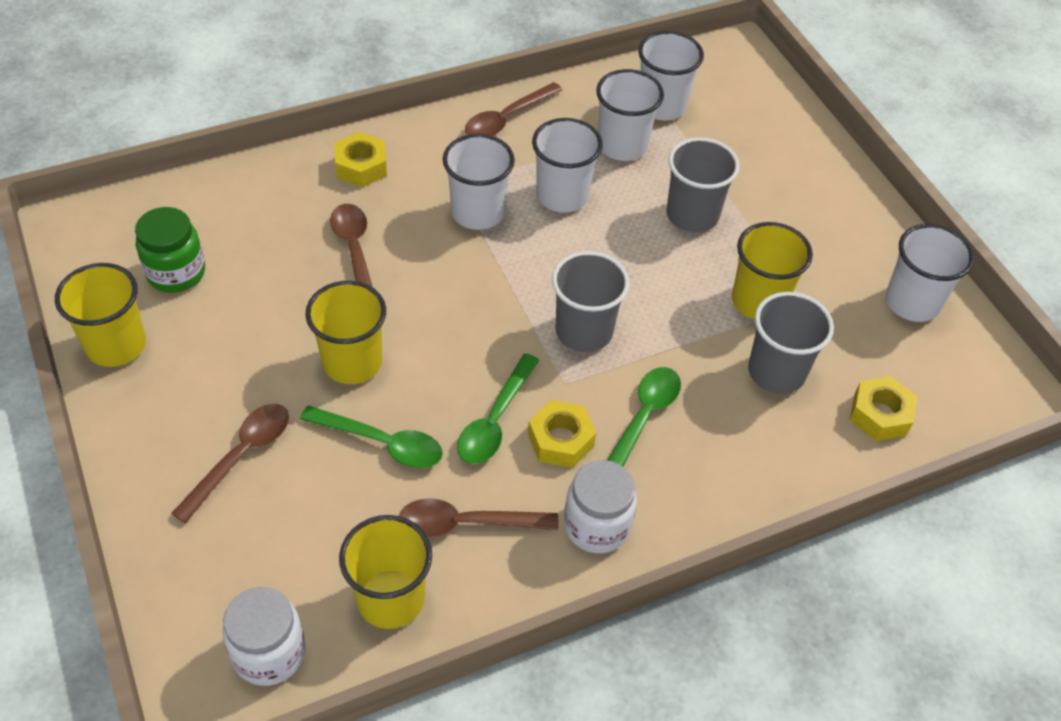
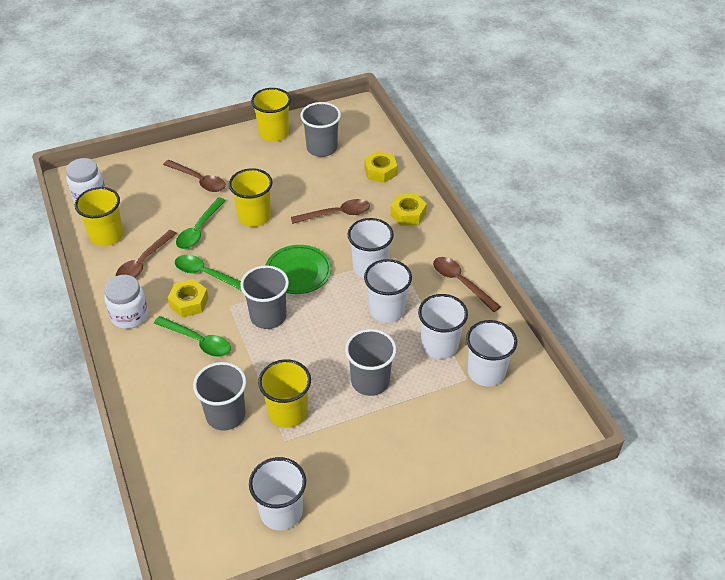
camera: 95 degrees right, 5 degrees down
(176, 273) = (322, 148): green jar -> grey cup
(466, 523) = (143, 263): brown spoon -> brown spoon turned 150 degrees counterclockwise
(488, 297) = (298, 272): none -> green plate
(879, 415) = (182, 471): yellow nut -> yellow nut (380, 171)

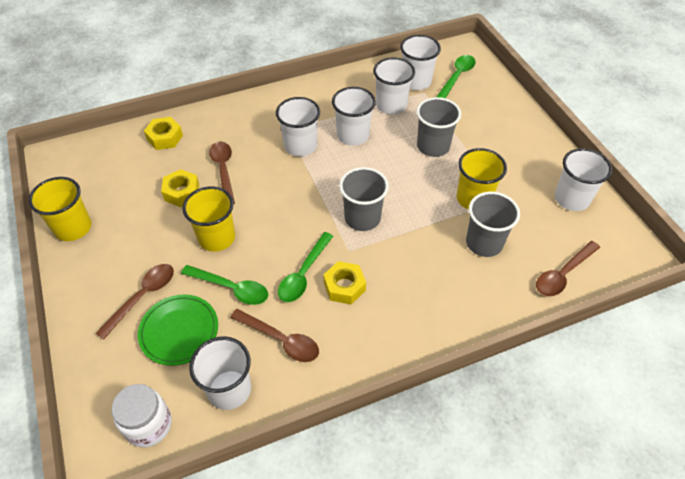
camera: 90 degrees left, 5 degrees up
(107, 236) = (229, 389): yellow cup -> white cup
(129, 316) = (365, 342): white jar -> none
(198, 341) = (398, 273): green spoon -> green spoon (457, 76)
(298, 272) = (303, 197): green plate -> green plate (179, 331)
(322, 148) = (114, 184): grey cup -> none
(408, 214) = (231, 120): yellow nut -> yellow nut (182, 192)
(460, 282) = (321, 90): brown spoon -> brown spoon (562, 274)

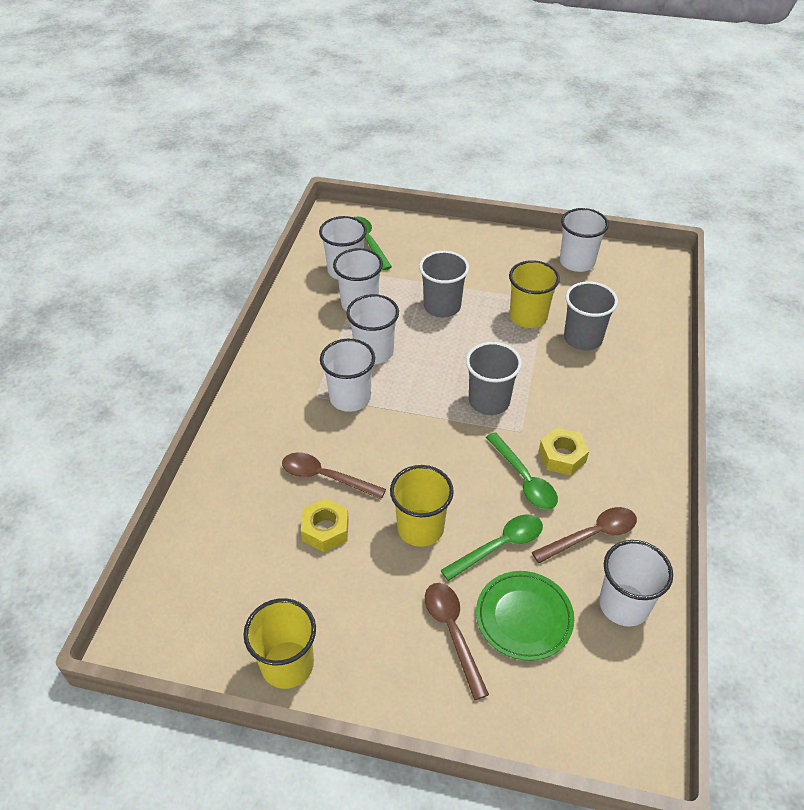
camera: 55 degrees left, 5 degrees down
(149, 425) = (626, 695): white jar -> none
(165, 138) = (219, 508): yellow nut -> none
(562, 274) = (649, 313): brown spoon -> none

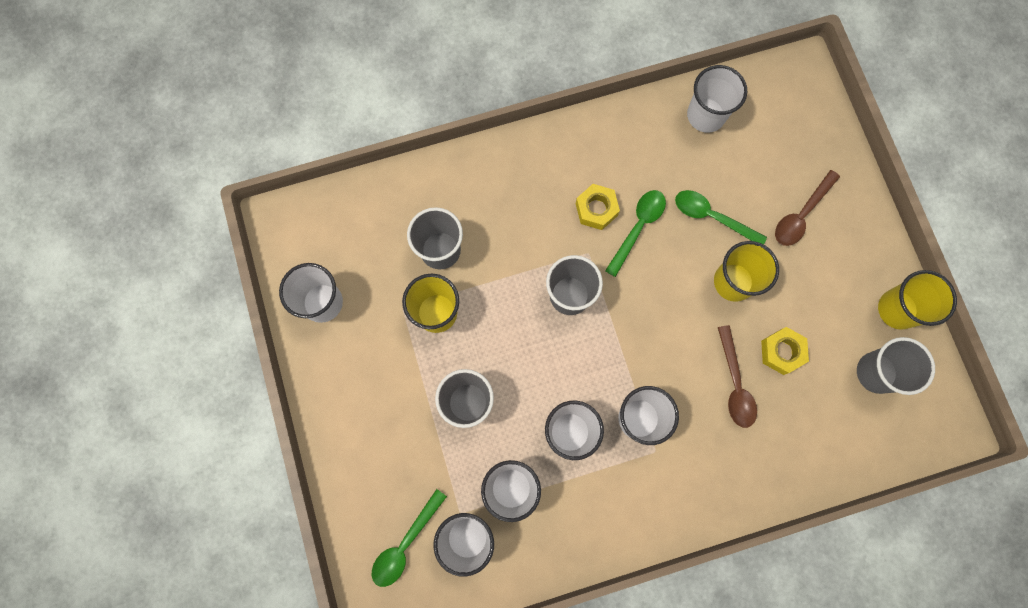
camera: 120 degrees left, 30 degrees up
(243, 600) = (876, 372): none -> grey cup
(524, 617) = (758, 174): green plate -> none
(592, 535) = (660, 157): brown spoon -> none

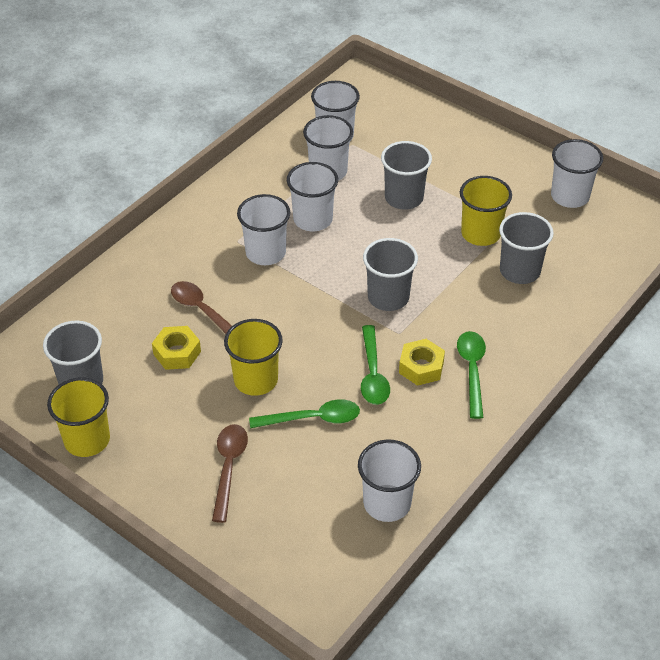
camera: 145 degrees right, 30 degrees down
(405, 544) = (374, 114): green spoon -> green spoon (472, 370)

